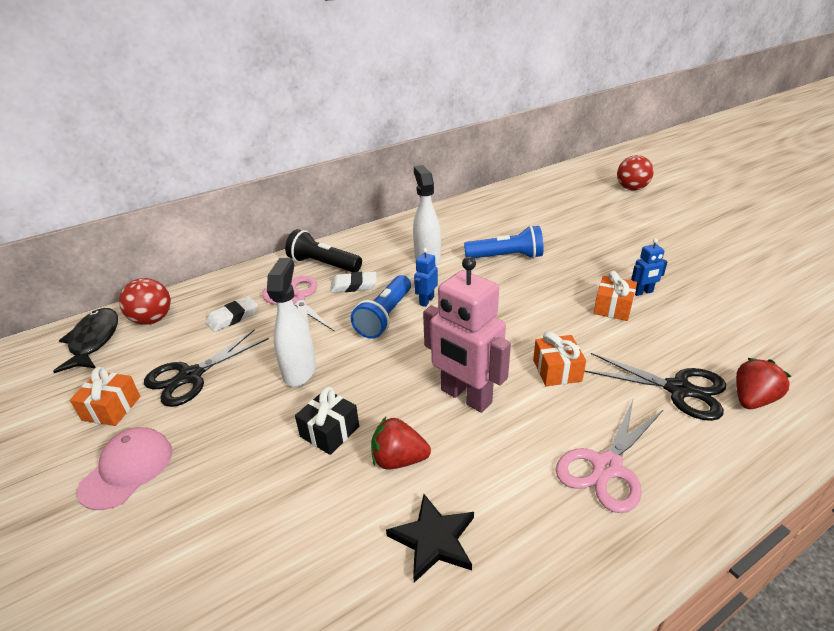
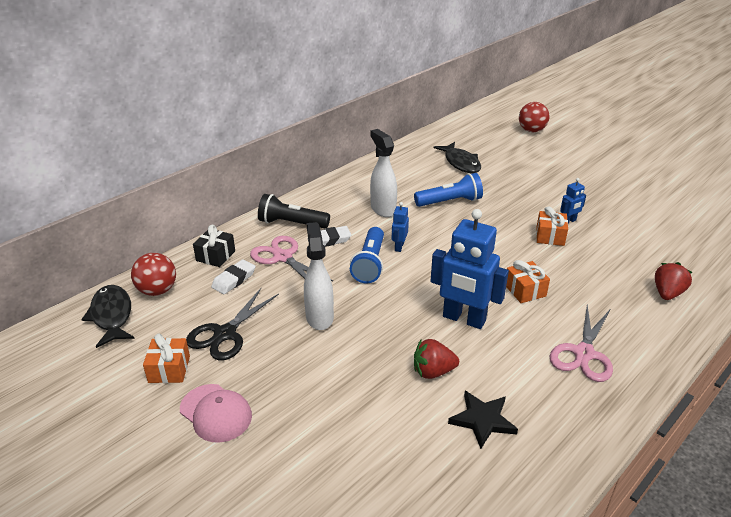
camera: 15 degrees left, 0 degrees up
(127, 469) = (216, 413): pink cap -> pink cap turned 120 degrees clockwise
(330, 431) = (369, 360): black gift -> black gift (215, 256)
(465, 397) = (463, 319): pink robot -> blue robot
(536, 217) = (461, 163): none -> black fish
(678, 389) = (616, 293): black scissors -> none

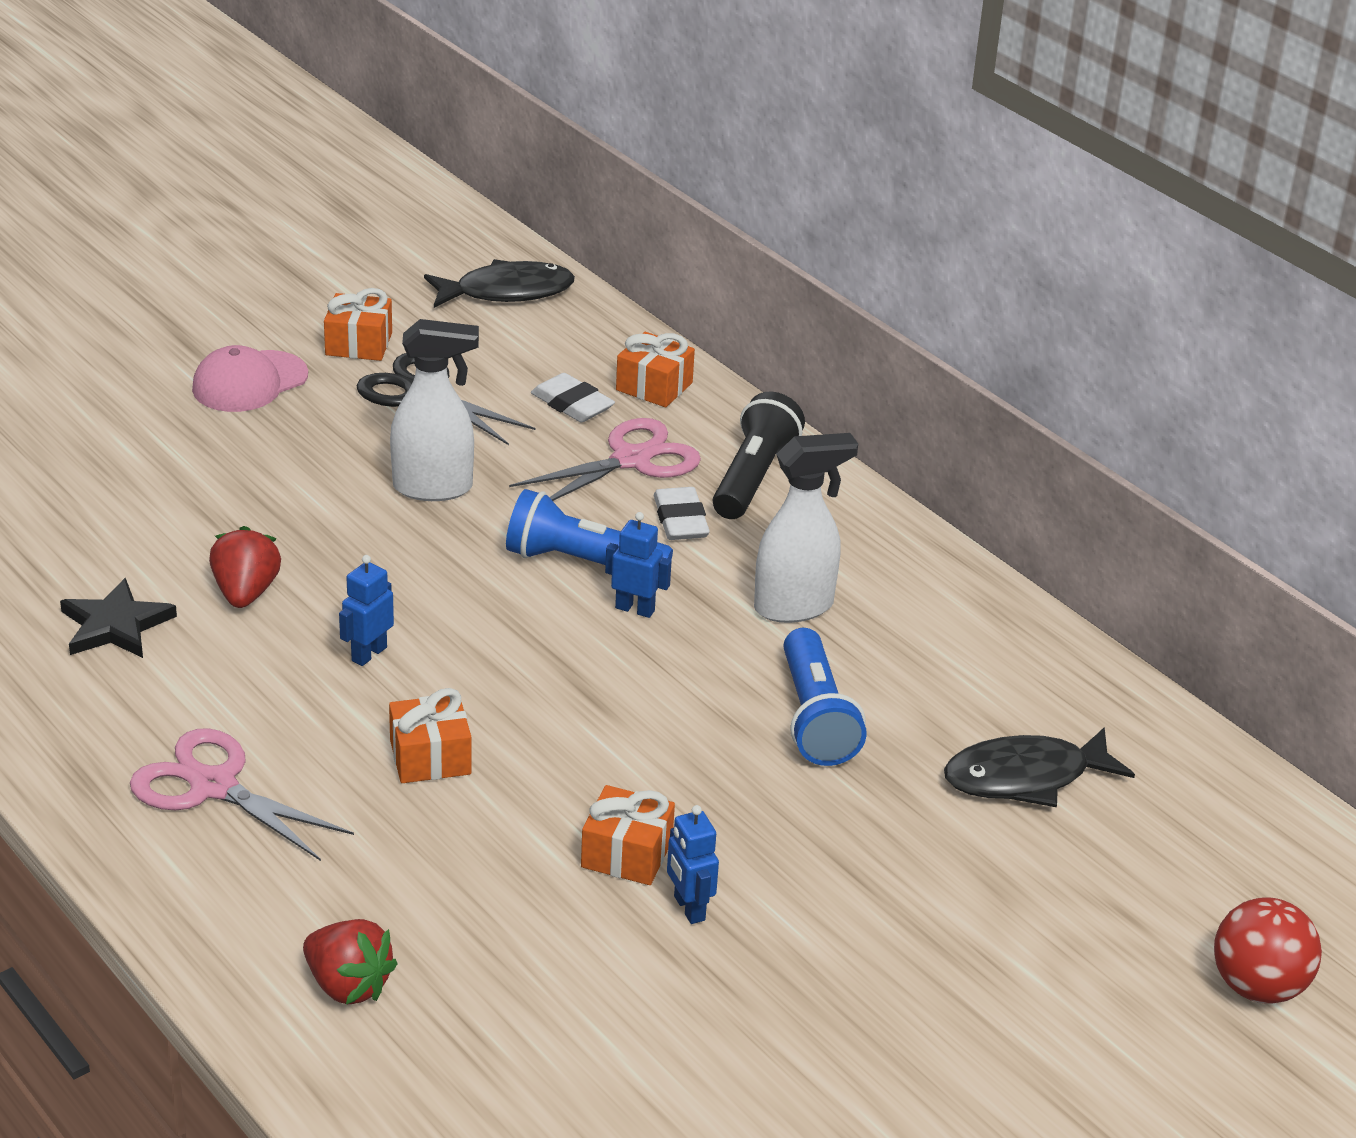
camera: 95 degrees right, 0 degrees up
(157, 290) = (562, 330): red ball -> none
(215, 256) = (654, 386): black gift -> orange gift
(463, 319) = (368, 654): blue robot -> blue robot, size x0.47

